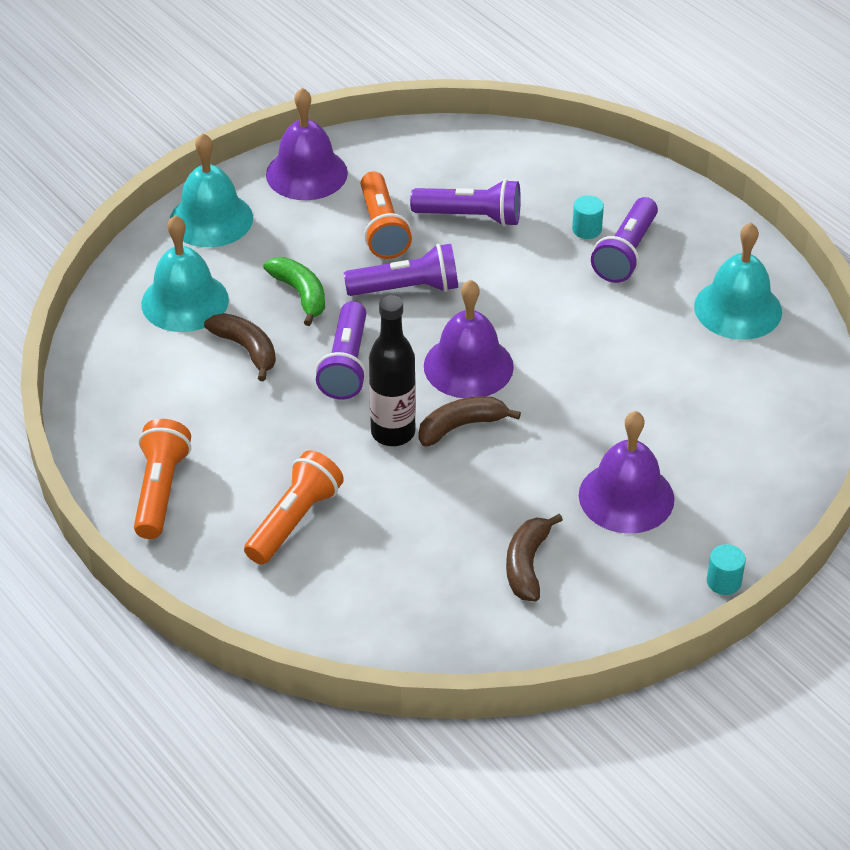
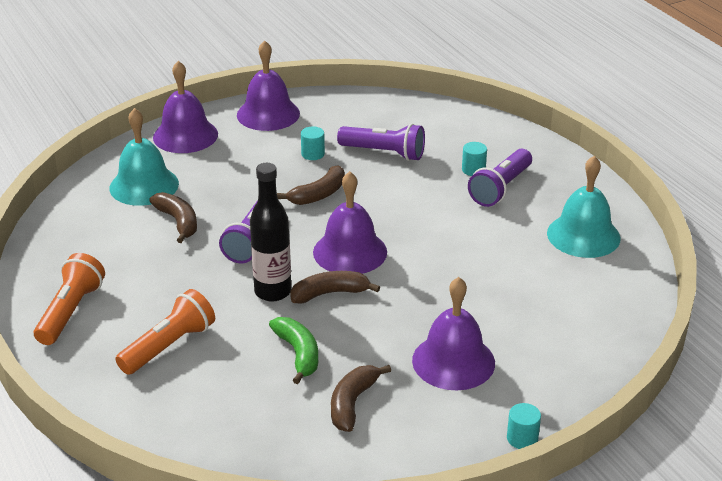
camera: 10 degrees right, 10 degrees down
(211, 219) = (185, 135): turquoise bell -> purple bell
(300, 294) = (234, 190): green banana -> green banana (298, 354)
(382, 229) = (313, 154): orange flashlight -> turquoise cylinder
(407, 288) = (318, 194): purple flashlight -> brown banana

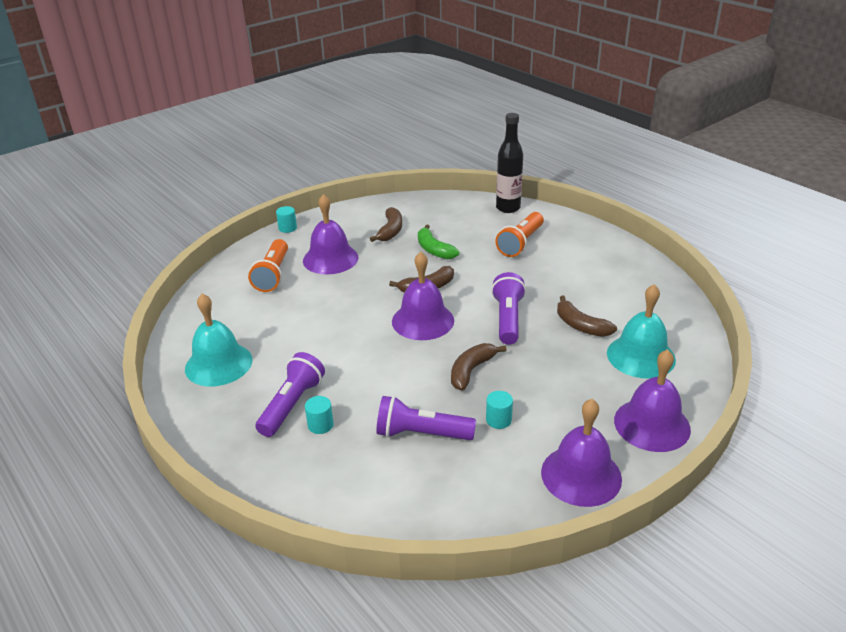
camera: 170 degrees right, 0 degrees up
(71, 311) = (603, 253): orange flashlight -> orange flashlight (273, 275)
(273, 292) = (470, 283): black bottle -> black bottle (508, 208)

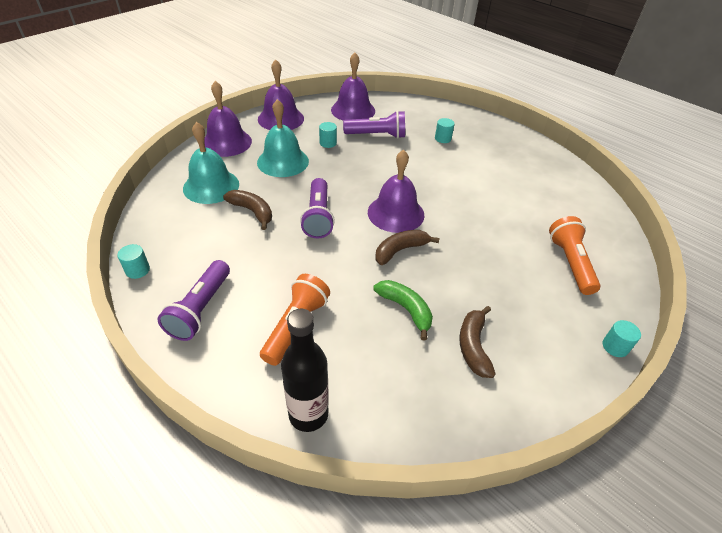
camera: 170 degrees right, 10 degrees up
(218, 364) = (542, 173): turquoise bell -> turquoise bell (283, 161)
(292, 404) = (468, 149): purple flashlight -> purple flashlight (200, 309)
(330, 259) = (523, 289): purple bell -> purple bell (353, 110)
(471, 371) = (348, 172): brown banana -> none
(667, 279) = (137, 270): none -> turquoise cylinder

